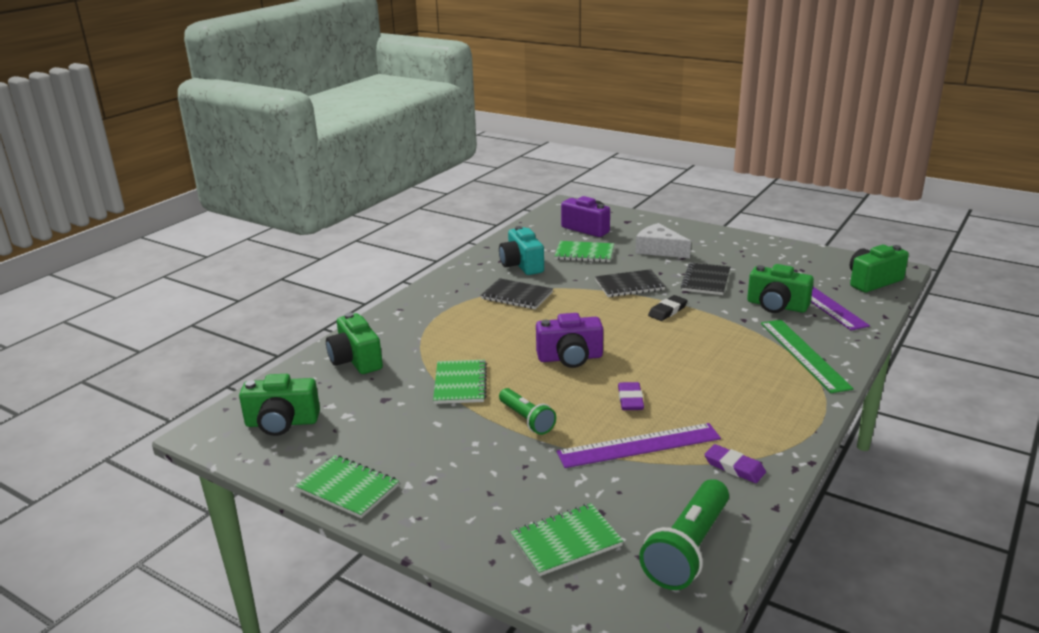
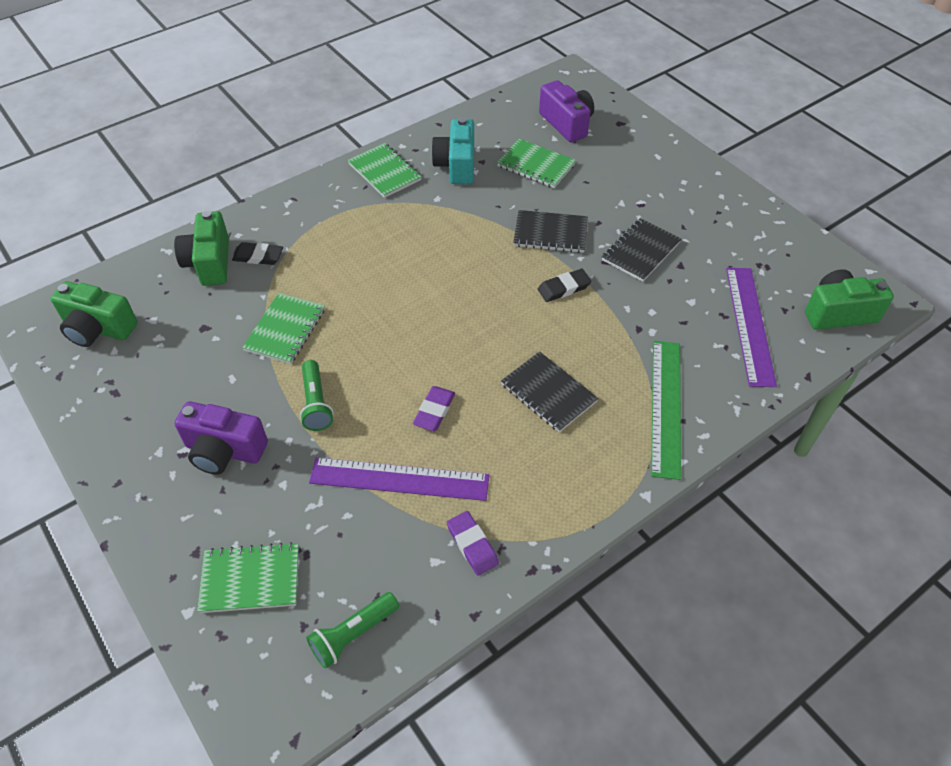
camera: 20 degrees right, 25 degrees up
(348, 488) = (106, 436): green notebook -> green notebook (385, 172)
(397, 347) = (258, 256): none -> black eraser
(517, 296) = (420, 214): black notebook -> black notebook (548, 393)
(570, 358) = (414, 328): purple camera -> purple camera (224, 450)
(659, 250) = (623, 183): white cheese -> none
(688, 549) = (353, 634): green flashlight -> green flashlight, size x0.63
(776, 306) = (692, 318): green camera -> none

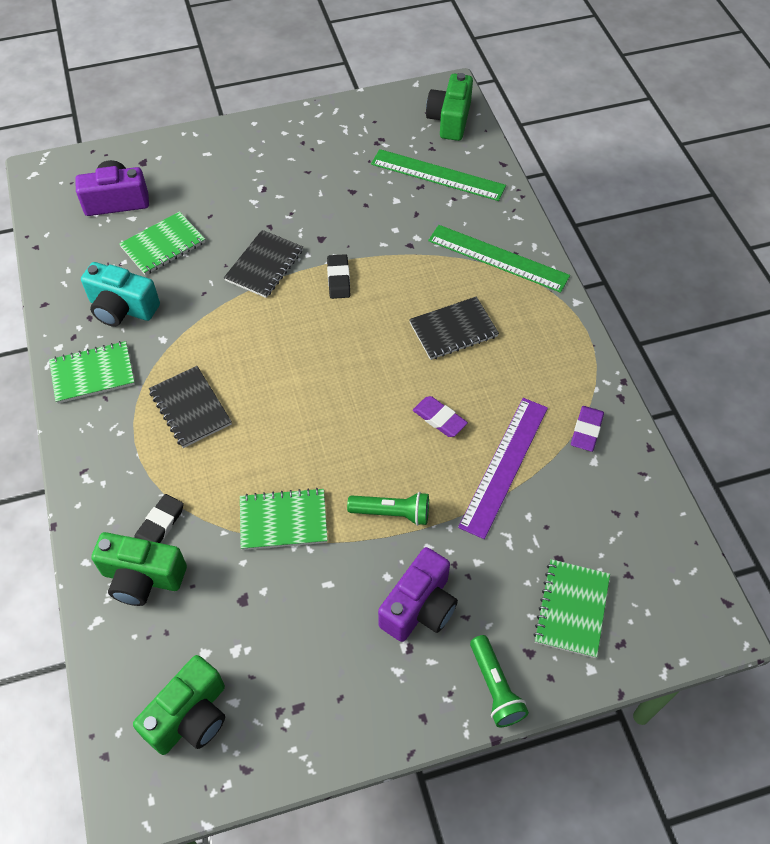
camera: 70 degrees left, 5 degrees up
(285, 330) = (283, 520): green notebook -> green notebook turned 45 degrees counterclockwise
(353, 634) = (645, 538): green flashlight -> green flashlight (495, 687)
(472, 545) = (586, 430): purple eraser -> purple eraser turned 60 degrees counterclockwise
(640, 251) = (322, 210): black notebook -> black notebook (190, 408)
(749, 324) = (437, 175): purple ruler -> green ruler

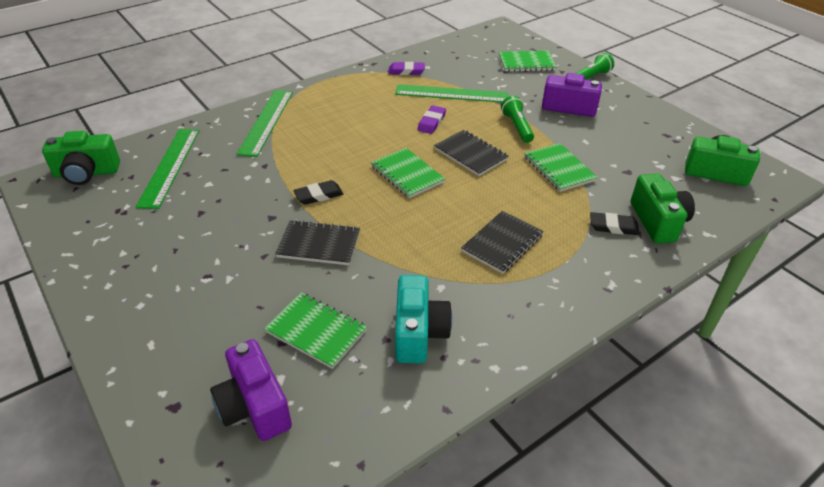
camera: 110 degrees left, 15 degrees down
(93, 374) = (509, 324): green notebook -> green notebook (407, 174)
(453, 330) = (349, 129): black notebook -> black notebook (470, 154)
(504, 466) = (451, 94): purple ruler -> green ruler

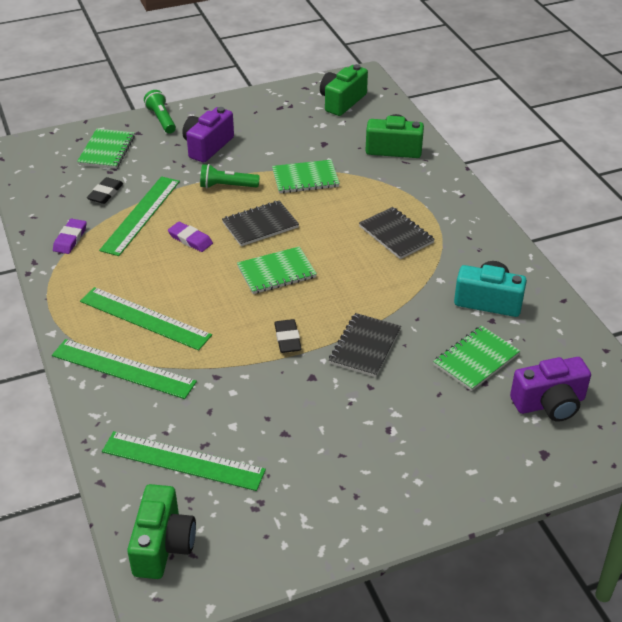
camera: 75 degrees left, 0 degrees up
(325, 120) = (145, 318): none -> green ruler
(613, 226) = (393, 172): black eraser -> black eraser (105, 193)

